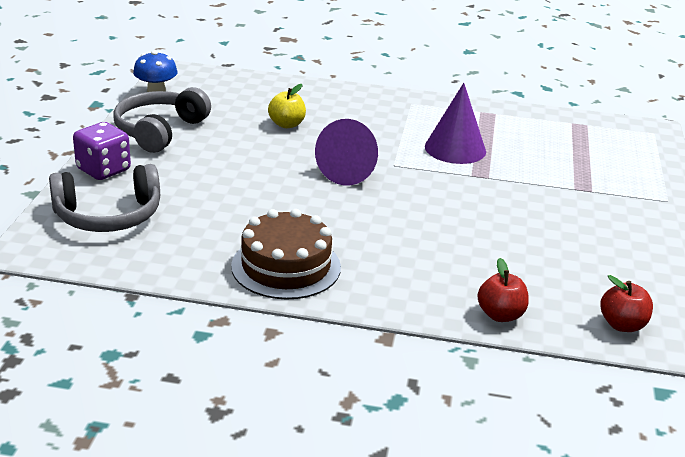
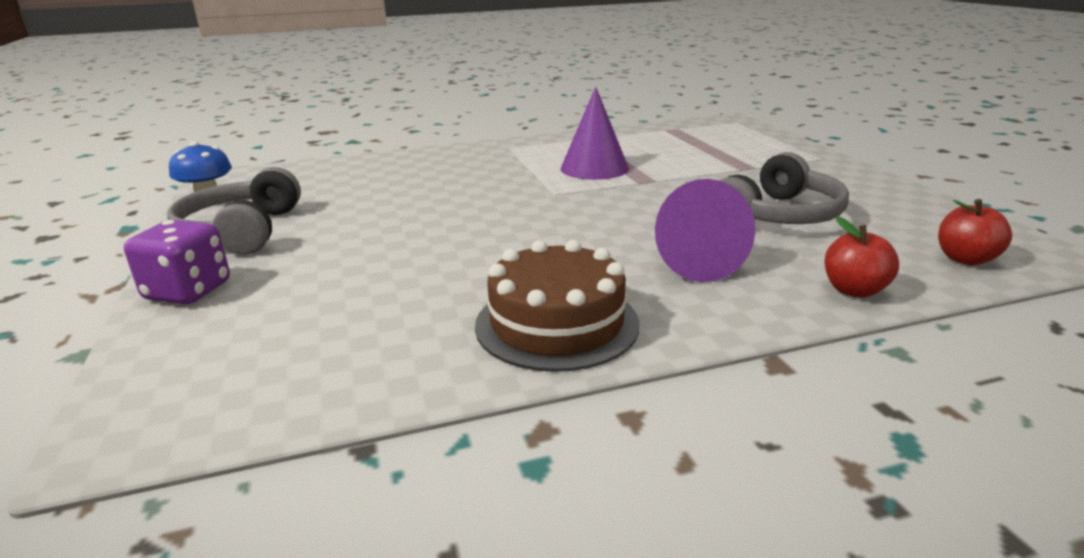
camera: 25 degrees left, 5 degrees down
(108, 215) = (236, 344): grey headphones -> grey headphones (778, 215)
(287, 124) = (398, 190): yellow apple -> none
(351, 171) = (516, 209): purple cone -> purple cone (693, 261)

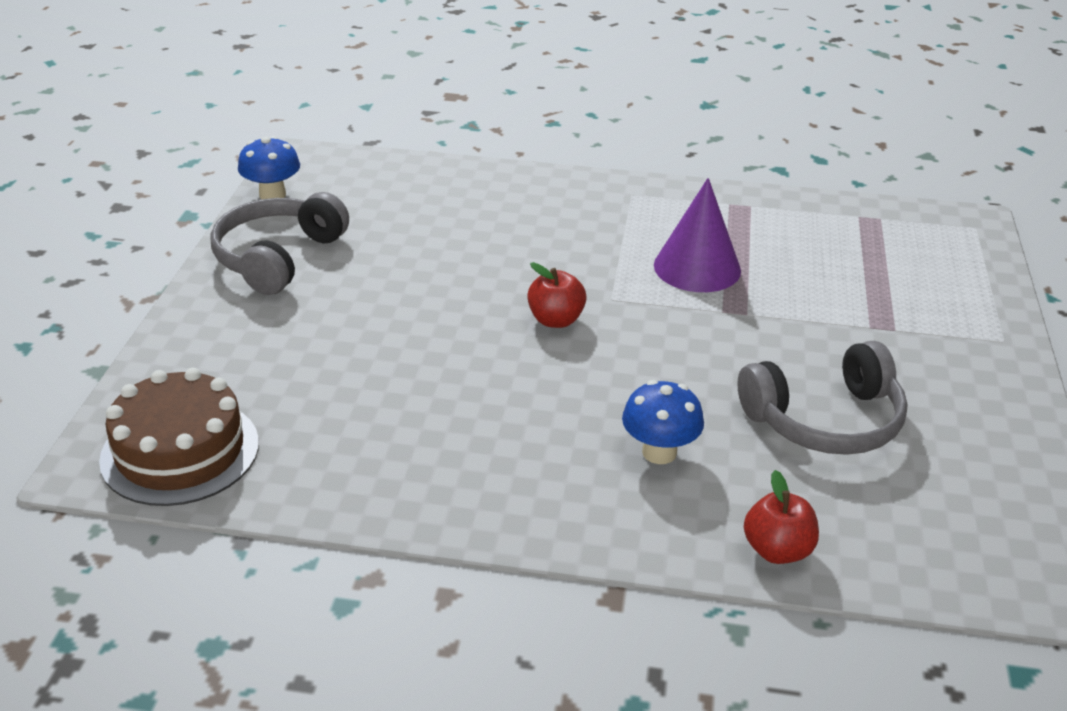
camera: 25 degrees right, 10 degrees up
(188, 291) = (199, 327): purple dice -> none
(557, 324) = (463, 480): brown cake -> brown cake (180, 451)
(693, 261) = (659, 452): purple cone -> blue mushroom
(965, 259) = (954, 559): red apple -> red apple (556, 320)

